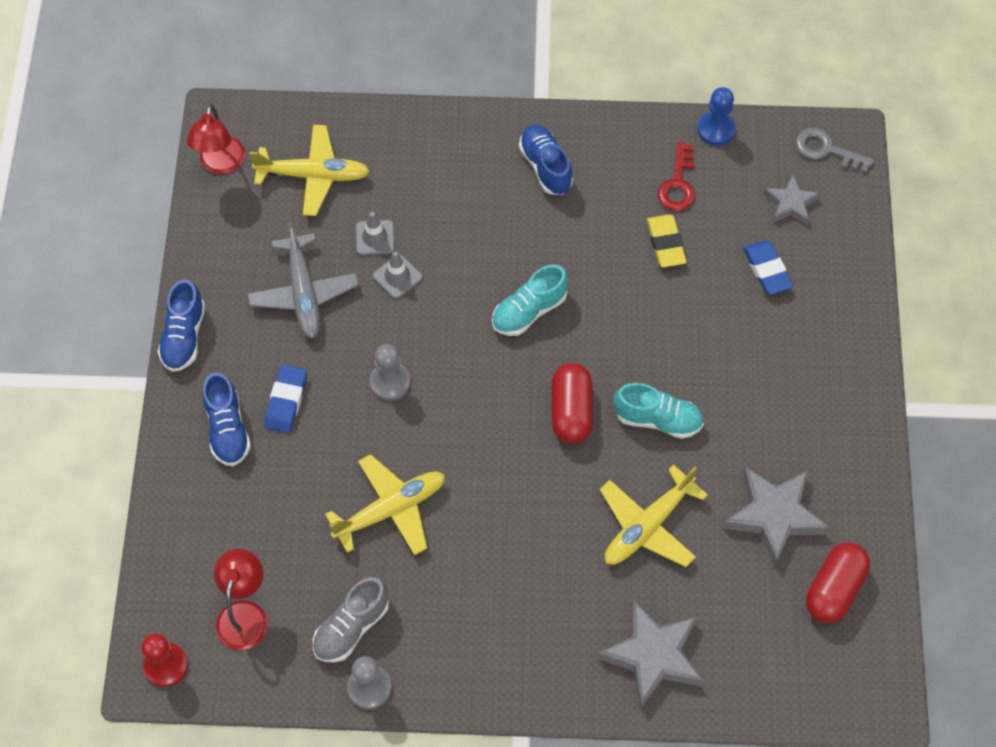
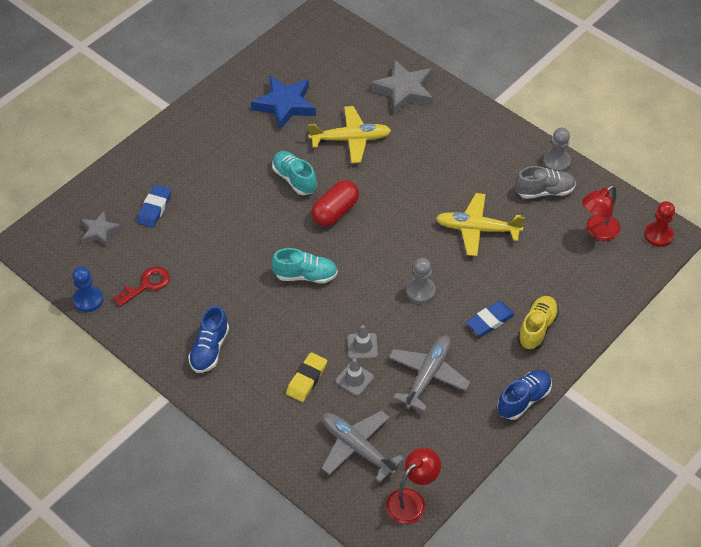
camera: 140 degrees left, 10 degrees down
(227, 429) = (537, 328): blue shoe -> yellow shoe
(313, 175) = (357, 448): yellow plane -> grey plane
(666, 243) = (191, 258): yellow eraser -> yellow eraser (306, 379)
(774, 515) = (285, 105): grey star -> blue star
(826, 150) = (44, 245): grey key -> none
(834, 589) = (291, 63): red capsule -> none

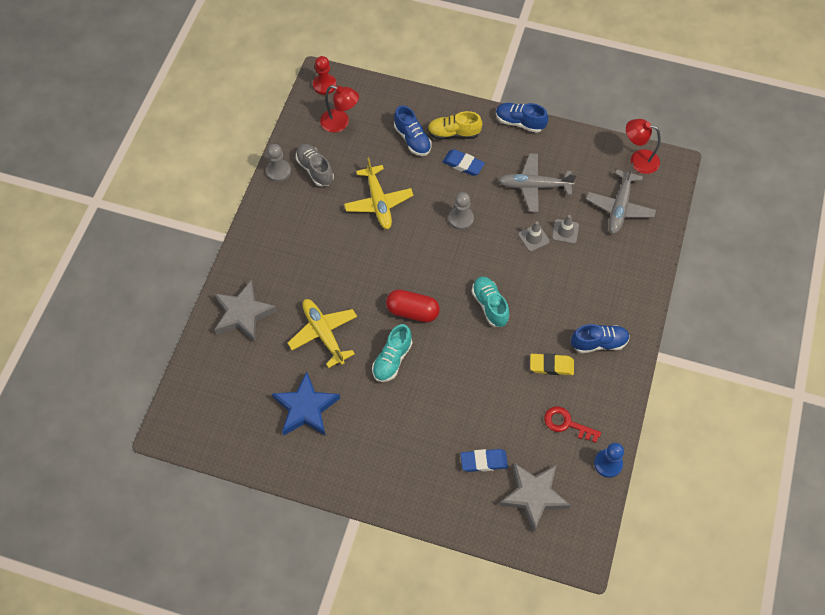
camera: 115 degrees left, 10 degrees up
(99, 231) = (534, 496): grey star -> grey star, size x1.69
(306, 379) = (584, 263): yellow eraser -> yellow eraser (551, 366)
(546, 287) = (412, 139): none -> blue shoe

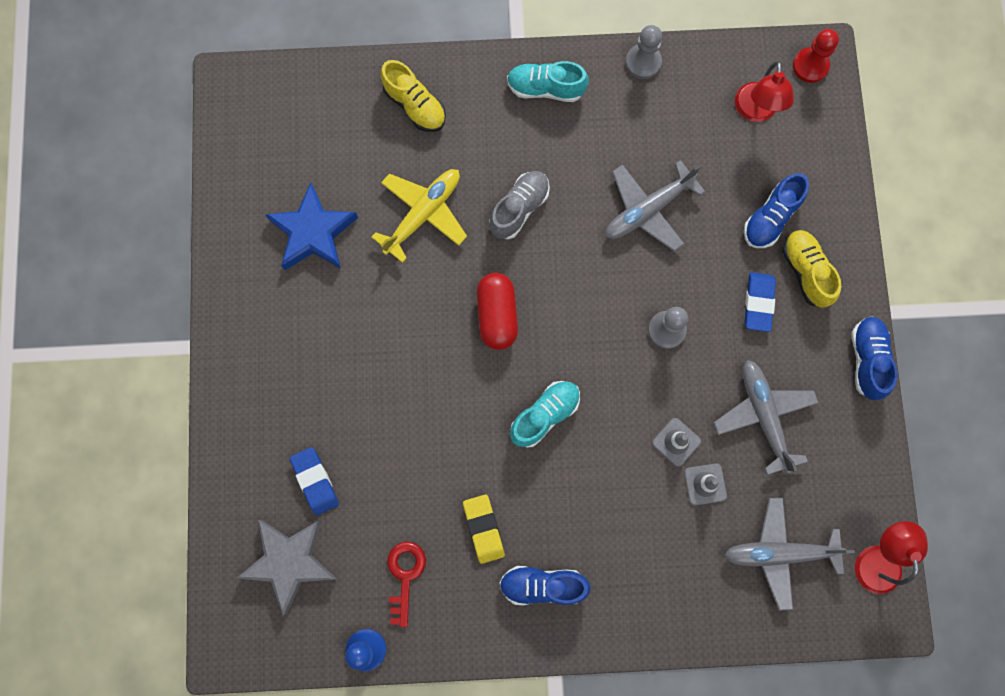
camera: 70 degrees right, 15 degrees up
(243, 314) = (415, 105): grey star -> yellow shoe
(315, 169) = (665, 108): grey shoe -> grey shoe (519, 209)
(378, 202) = (648, 210): yellow plane -> grey plane
(392, 359) = (417, 314): turquoise shoe -> turquoise shoe (545, 88)
(598, 343) = (542, 585): blue shoe -> blue shoe turned 120 degrees clockwise

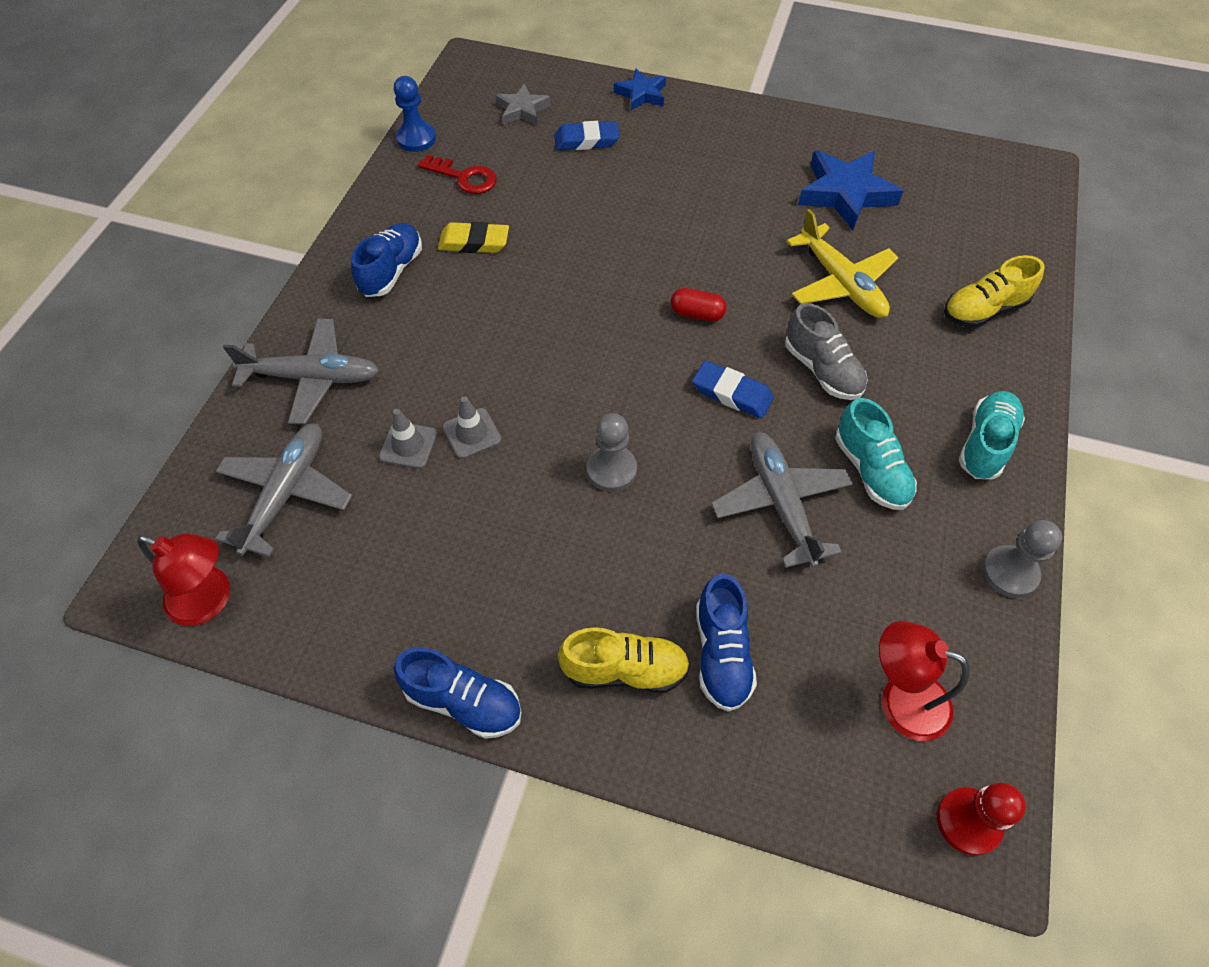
camera: 110 degrees right, 20 degrees down
(228, 453) = (641, 94): none -> blue star
(289, 562) = (522, 110): grey star -> grey star, size x0.59
(497, 315) = (697, 314): red capsule -> red capsule, size x0.61
(545, 415) = (564, 323): turquoise shoe -> turquoise shoe (871, 470)
(758, 303) = (604, 589): blue eraser -> blue eraser (732, 393)
(763, 416) = (454, 538): grey plane -> grey plane (312, 378)
(770, 218) = (721, 653): blue shoe -> blue shoe turned 150 degrees counterclockwise

